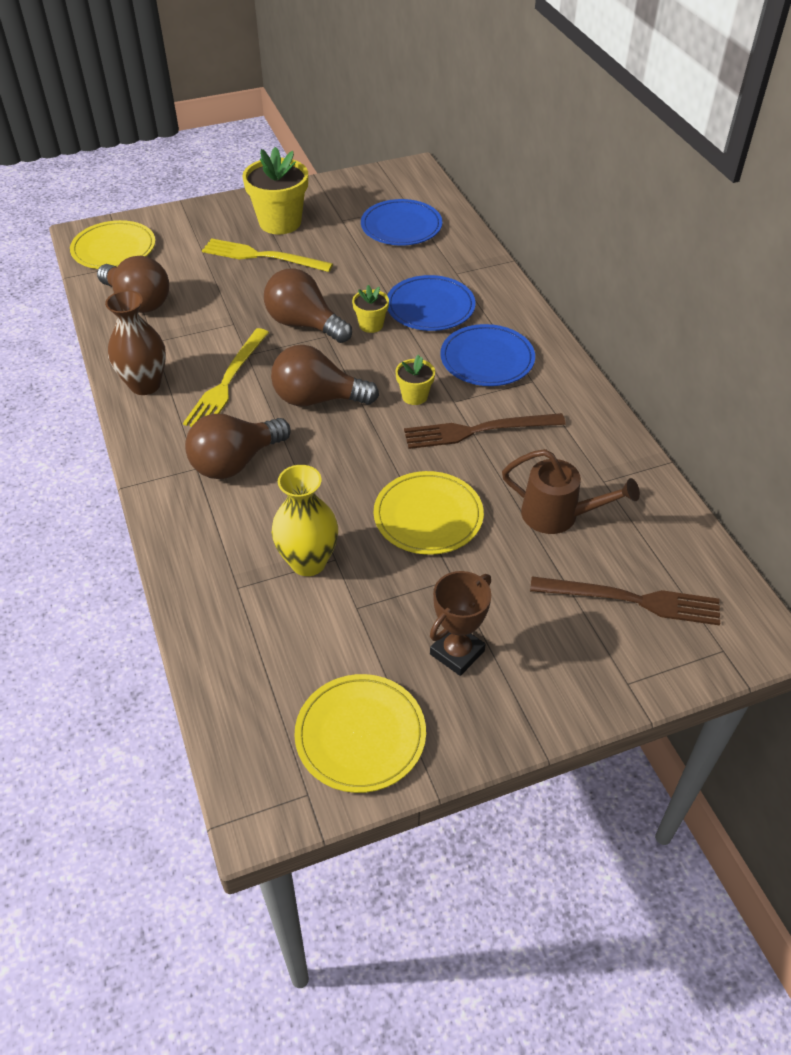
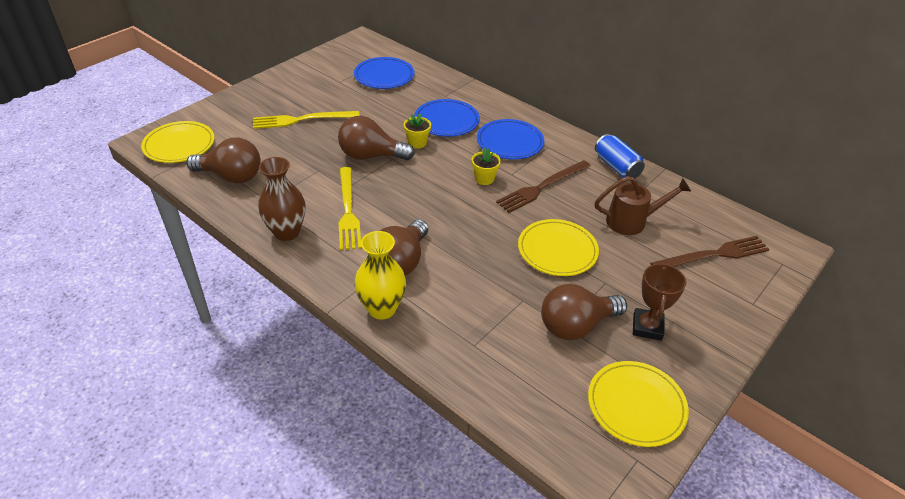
camera: 30 degrees left, 5 degrees down
(280, 222) = (296, 94): yellow flower pot -> none
(308, 562) = (507, 309): yellow vase -> yellow vase (382, 309)
(317, 399) = (422, 201): brown light bulb -> brown light bulb (576, 325)
(602, 437) = (616, 167): none -> blue can

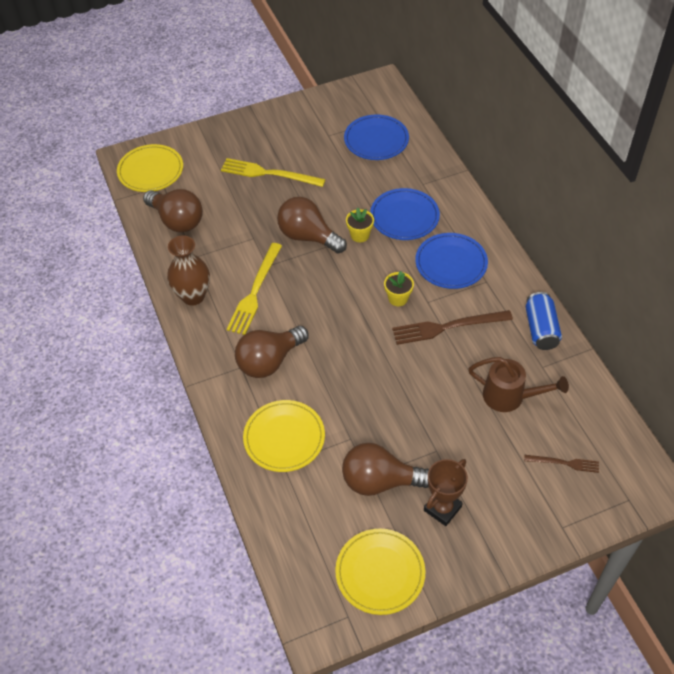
camera: 30 degrees right, 10 degrees up
(382, 309) = (229, 400): yellow vase -> none
(557, 250) = (415, 401): yellow plate -> yellow plate (284, 438)
(713, 255) = (564, 463): brown fork -> brown fork, size x0.55

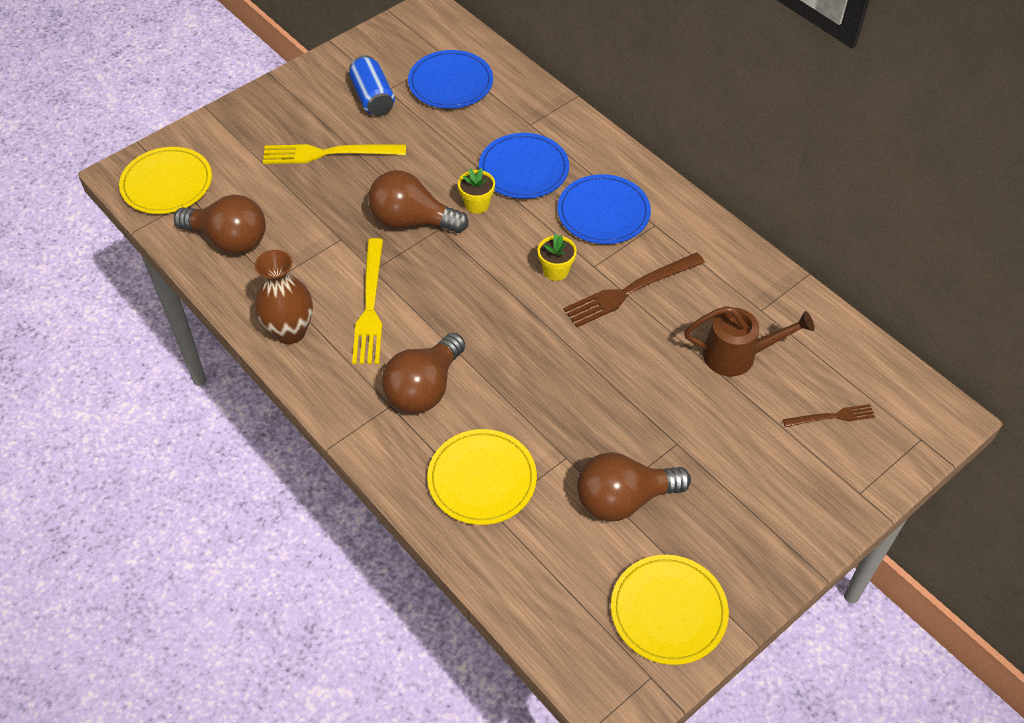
camera: 20 degrees left, 0 degrees up
(442, 508) = (712, 511): brown trophy -> none
(540, 329) = (741, 266): blue can -> blue can (372, 98)

